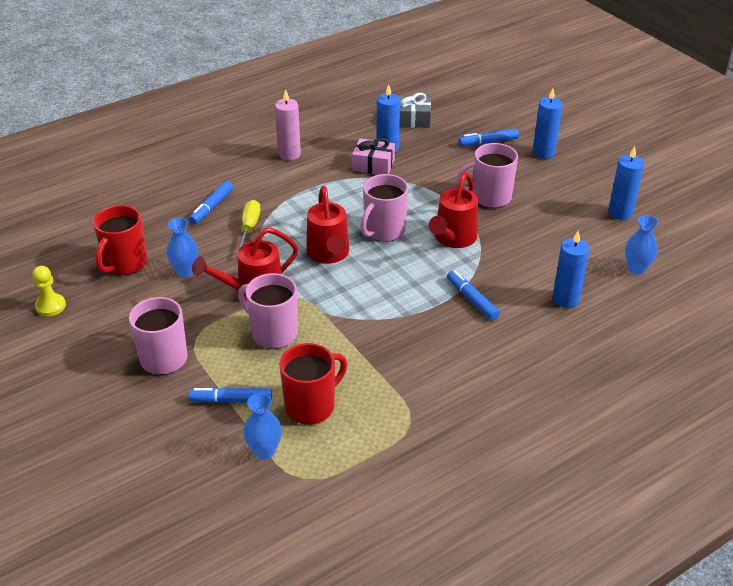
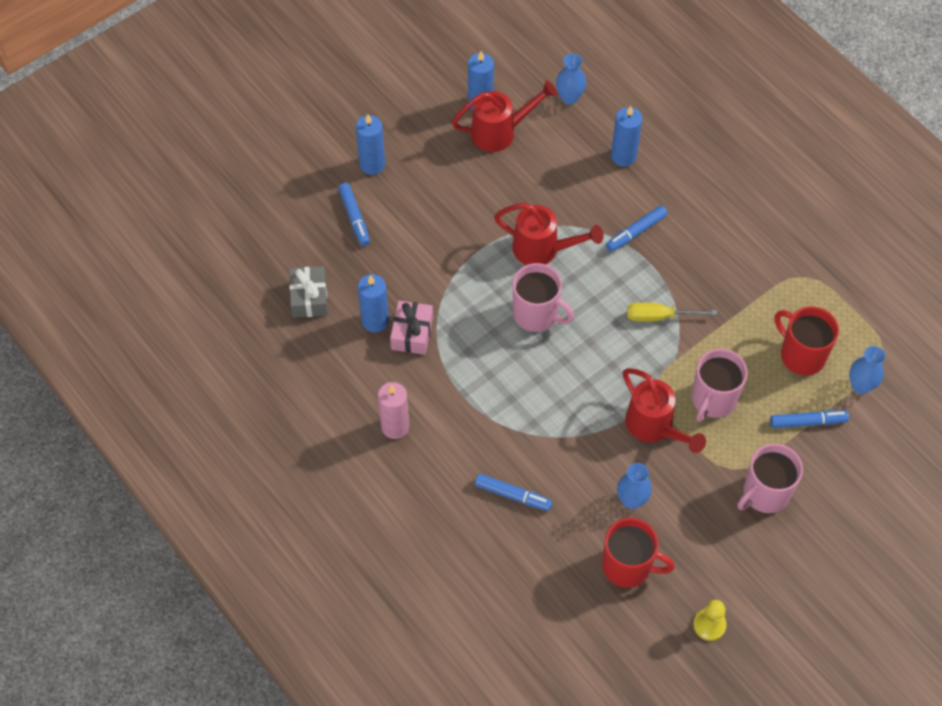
camera: 95 degrees left, 20 degrees up
(231, 400) = (807, 422): blue marker -> blue marker turned 90 degrees counterclockwise
(249, 228) = (548, 448): yellow screwdriver -> yellow screwdriver (659, 316)
(328, 254) = (584, 363): red watering can -> red watering can (500, 132)
(490, 197) = (465, 216): pink mug -> none

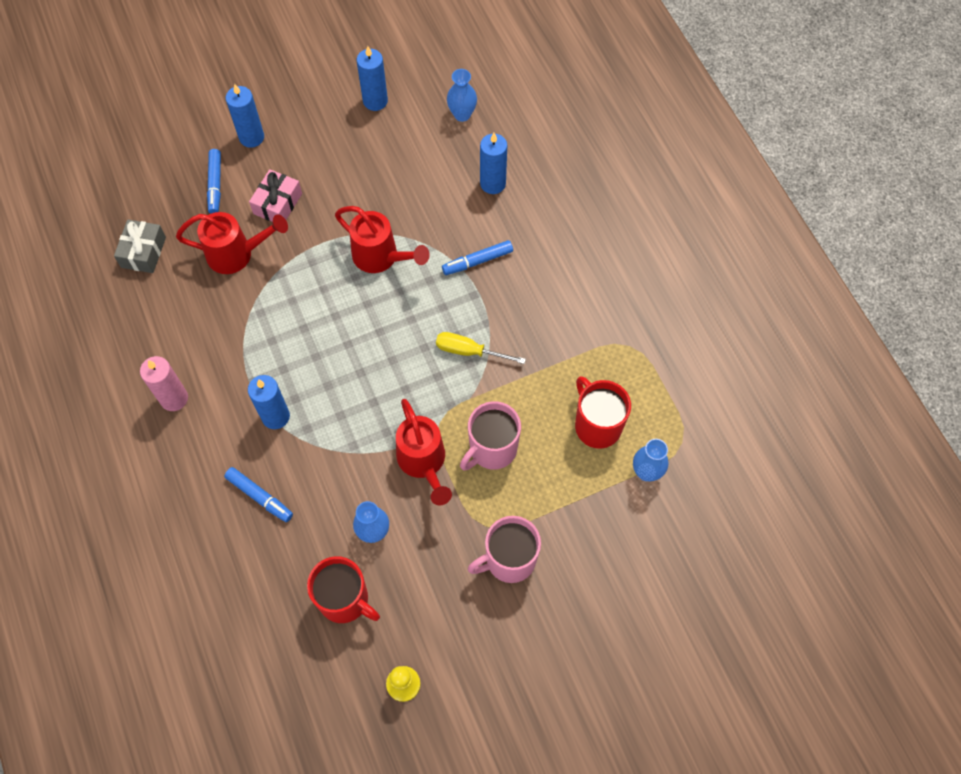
camera: 15 degrees right, 5 degrees up
(375, 321) = (196, 289): blue candle -> blue candle (275, 416)
(412, 333) = (225, 310): pink gift -> pink gift (277, 204)
(500, 132) = (383, 133): red watering can -> red watering can (237, 254)
(536, 314) = (351, 320): pink mug -> none
(807, 422) = (579, 496): blue marker -> none

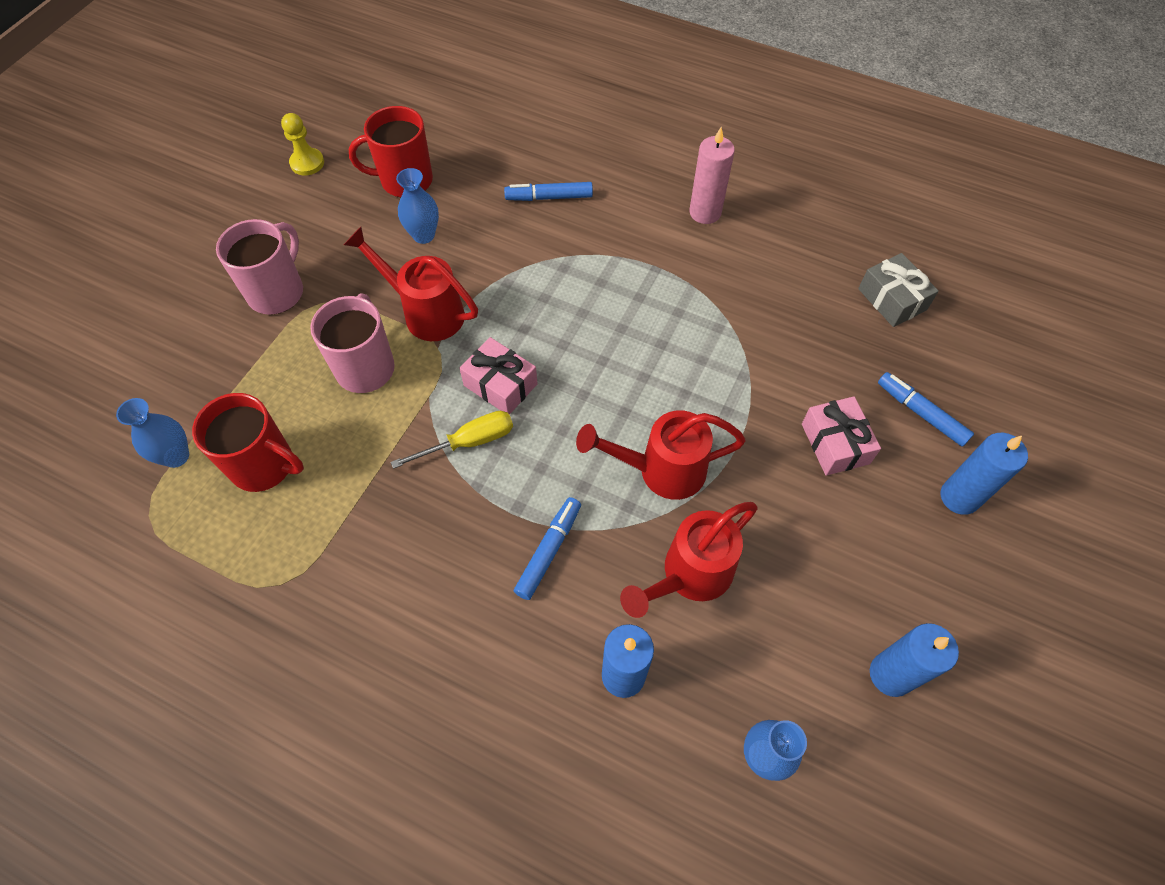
camera: 140 degrees right, 5 degrees down
(237, 254) = (808, 362): red watering can -> red watering can (689, 575)
(275, 416) = (602, 257): blue candle -> none
(421, 374) = (500, 385): none -> pink gift

